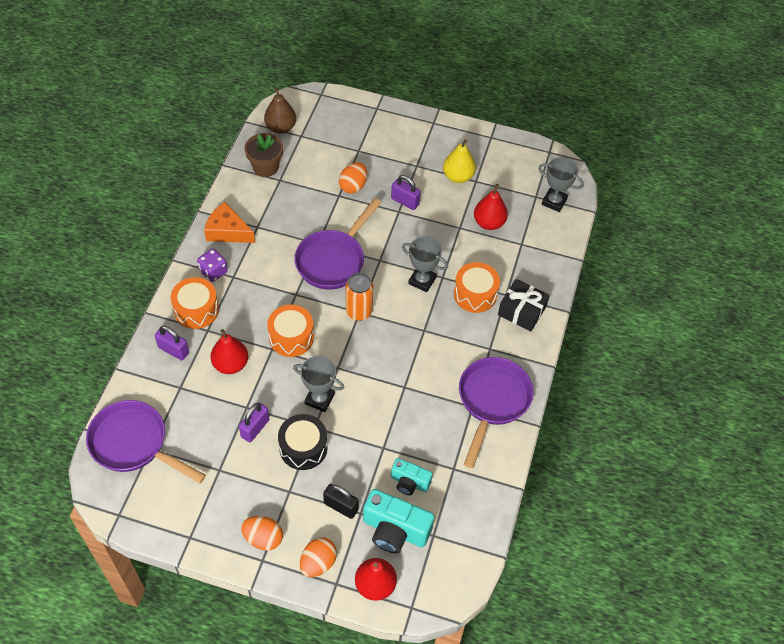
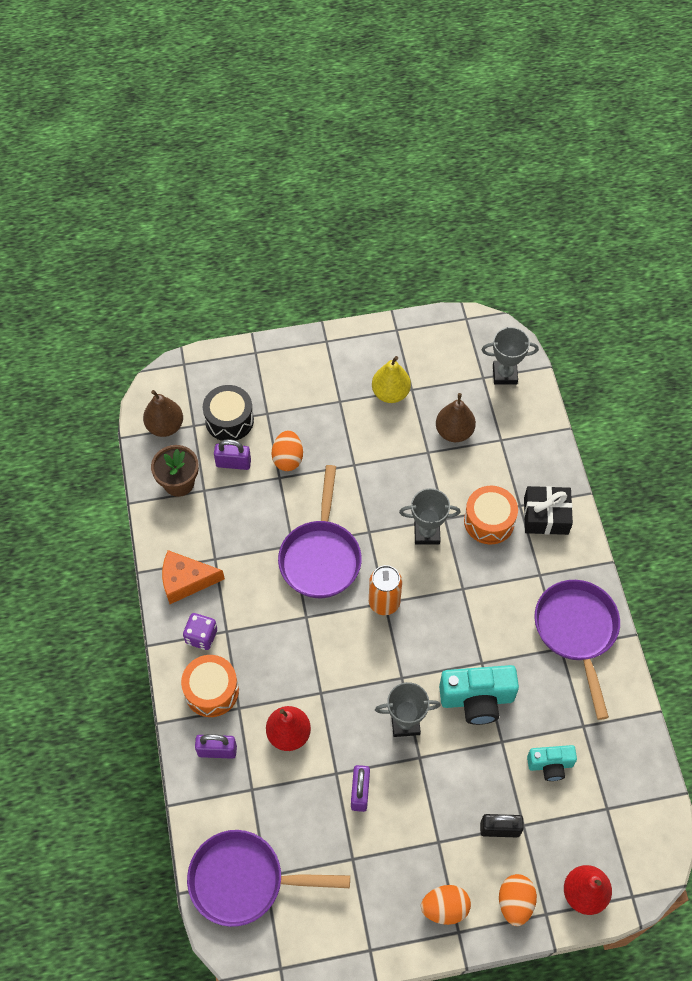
camera: 25 degrees left, 5 degrees up
(291, 337) = (332, 669): orange drum -> none
(303, 448) = (422, 786): black drum -> black drum (229, 420)
(395, 530) = (567, 824): turquoise camera -> turquoise camera (477, 699)
(405, 201) = (353, 450): purple padlock -> purple padlock (233, 463)
(489, 223) = (454, 432): red pear -> brown pear

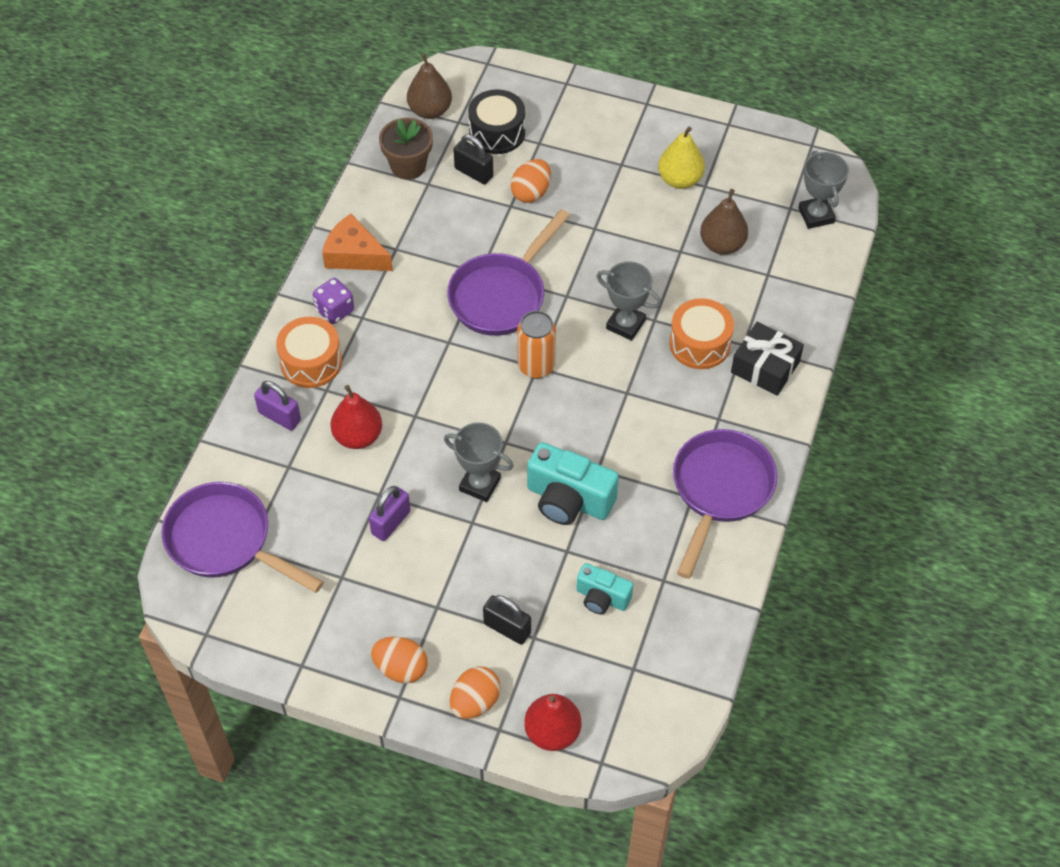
camera: 30 degrees right, 5 degrees down
(233, 463) = (474, 172): purple padlock -> black padlock
(504, 374) = (816, 215): grey trophy -> grey trophy turned 45 degrees clockwise

